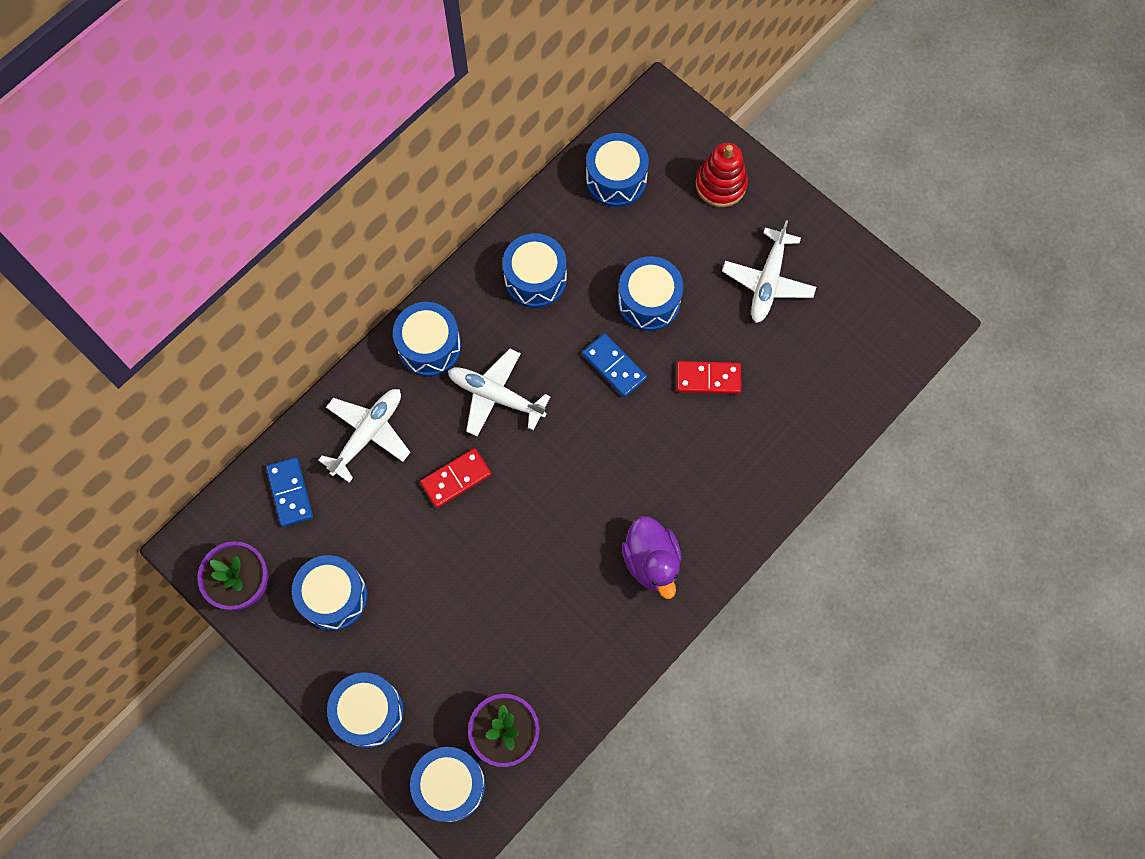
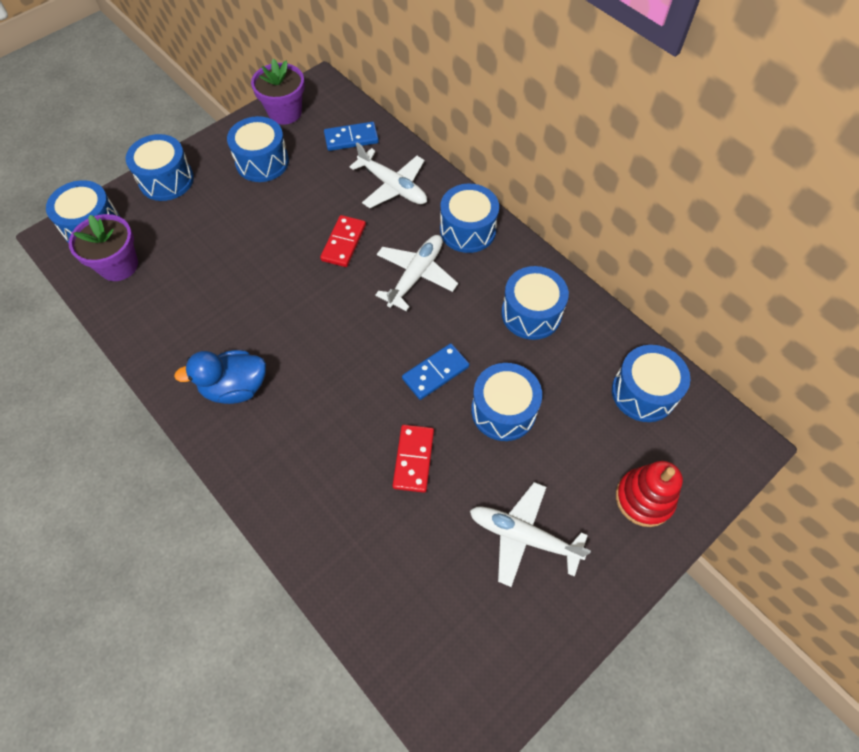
camera: 95 degrees right, 10 degrees down
(456, 479) = (344, 243): red domino -> red domino turned 45 degrees clockwise
(651, 561) = (235, 387): purple duck -> blue duck

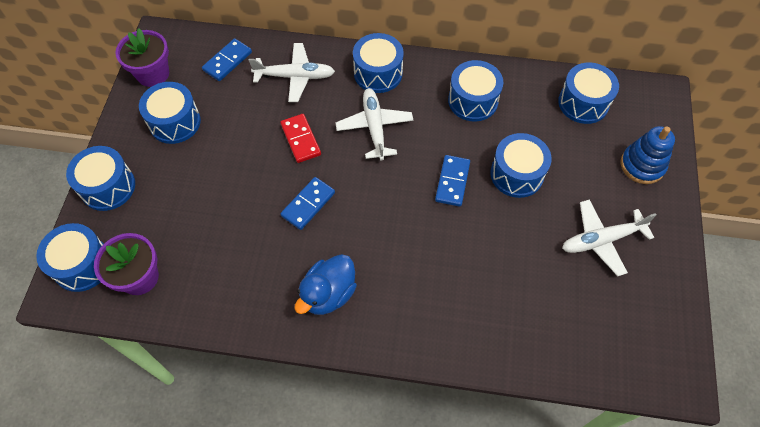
camera: 40 degrees left, 0 degrees up
(294, 301) = (308, 204): none -> blue domino
(413, 459) = (494, 246): red domino -> none
(644, 498) = (642, 165): red stacking toy -> blue stacking toy

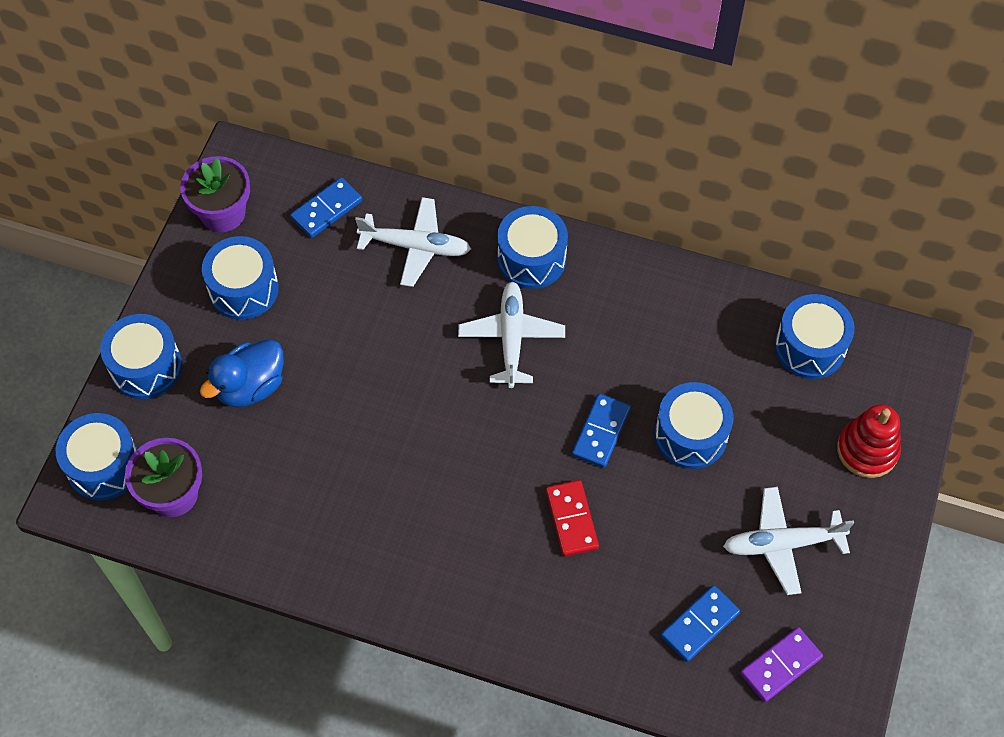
camera: 10 degrees right, 0 degrees up
(301, 139) = (408, 340): red domino -> red domino (572, 519)
(308, 204) = (403, 433): blue domino -> blue domino (699, 625)
(328, 294) = (408, 555): blue duck -> blue duck (250, 386)
(473, 100) = (655, 320): blue drum -> none
(625, 330) = (780, 665): none -> purple domino
(642, 165) = (867, 450): blue stacking toy -> red stacking toy

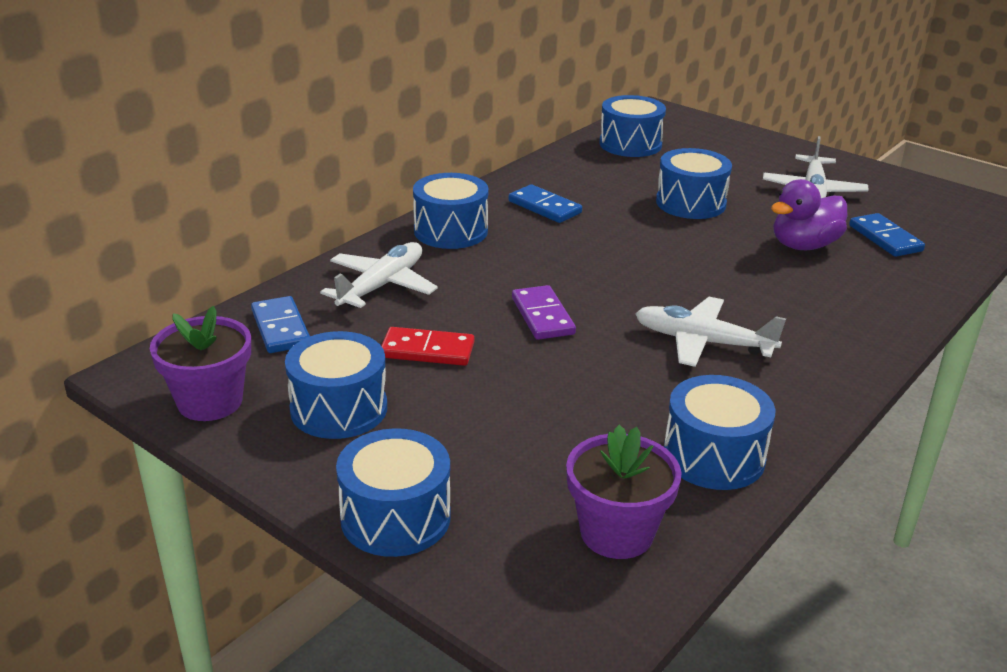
camera: 70 degrees left, 30 degrees down
(104, 466) = (537, 595): blue drum -> blue drum (713, 456)
(250, 386) = (486, 432): blue duck -> none
(511, 338) = (535, 259): white plane -> white plane (703, 342)
(572, 519) = (757, 272): red domino -> red domino (427, 350)
(601, 432) = (667, 239): blue domino -> blue domino (544, 207)
(646, 551) = (804, 245): none -> purple duck
(780, 665) = (930, 215): purple domino -> purple domino (542, 316)
(867, 450) = (737, 145): red stacking toy -> none

